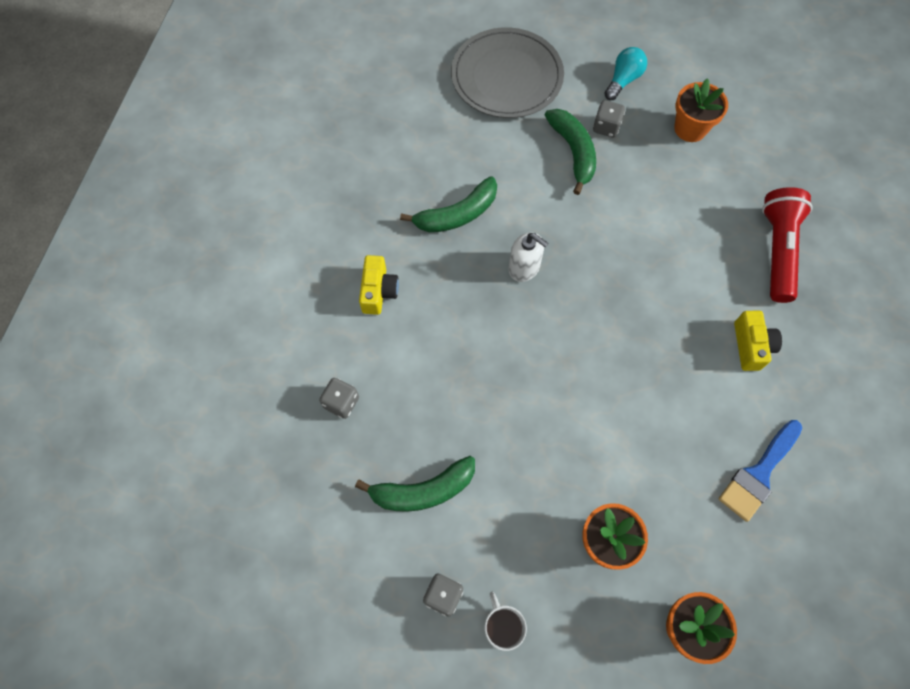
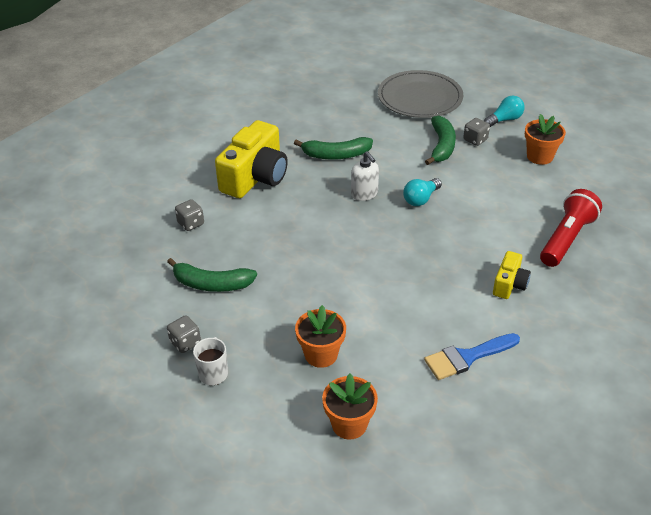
camera: 25 degrees right, 25 degrees down
(378, 291) = (255, 177): yellow camera -> yellow camera, size x1.96
(592, 250) = (421, 199): none -> turquoise light bulb

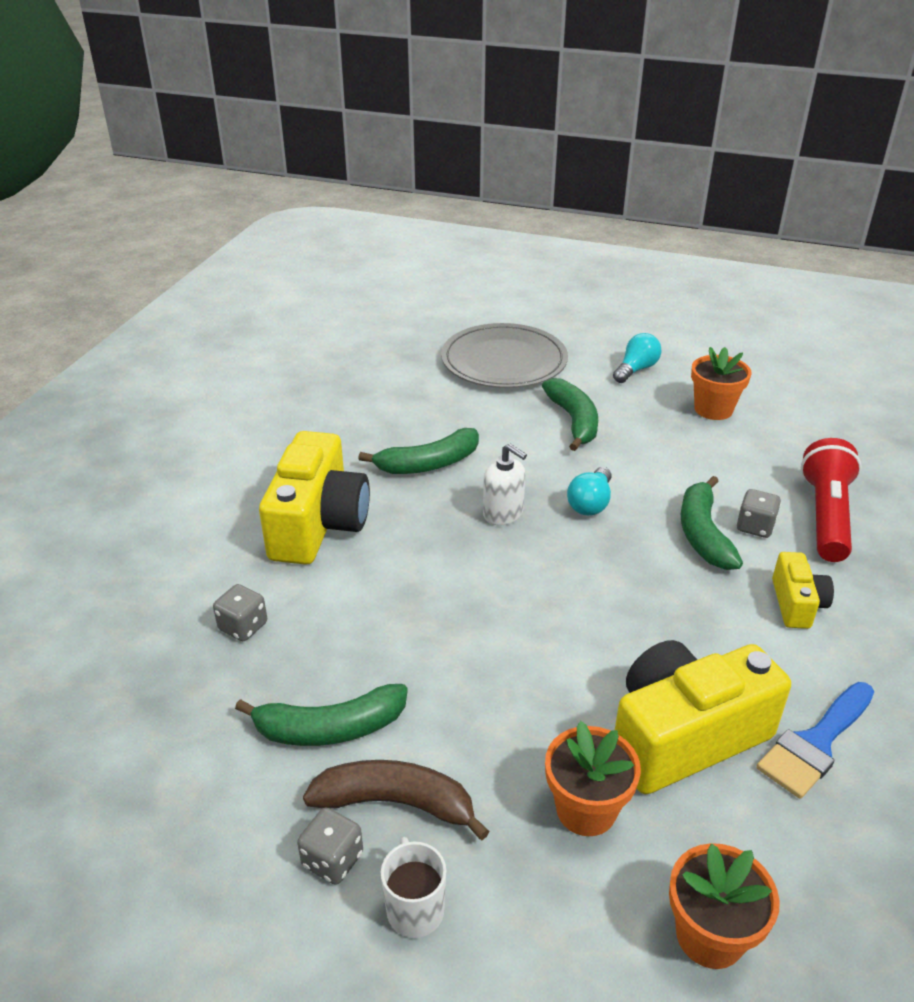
camera: 20 degrees left, 5 degrees down
(227, 326) = (396, 803): none -> brown banana
(395, 335) = (684, 736): none -> yellow camera
(475, 140) = (614, 403): grey dice -> grey dice (755, 527)
(479, 232) = (703, 534): none -> green banana

